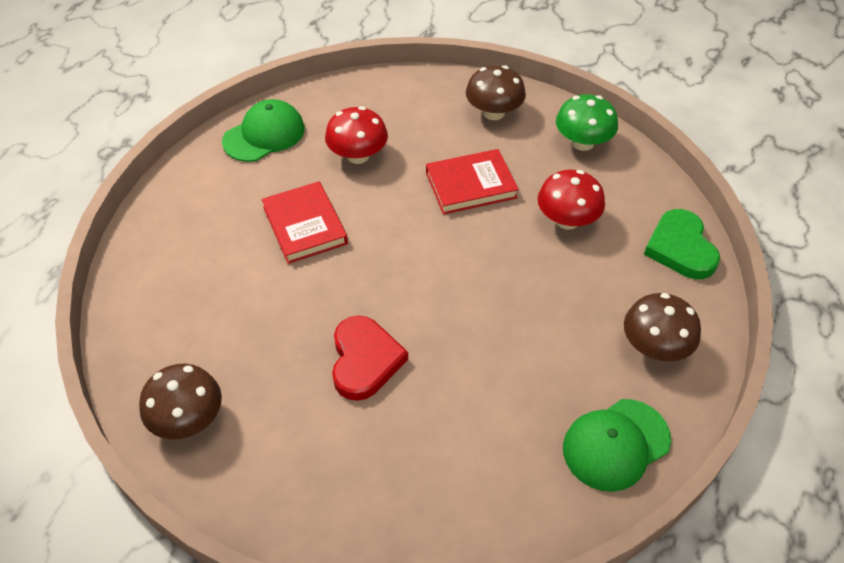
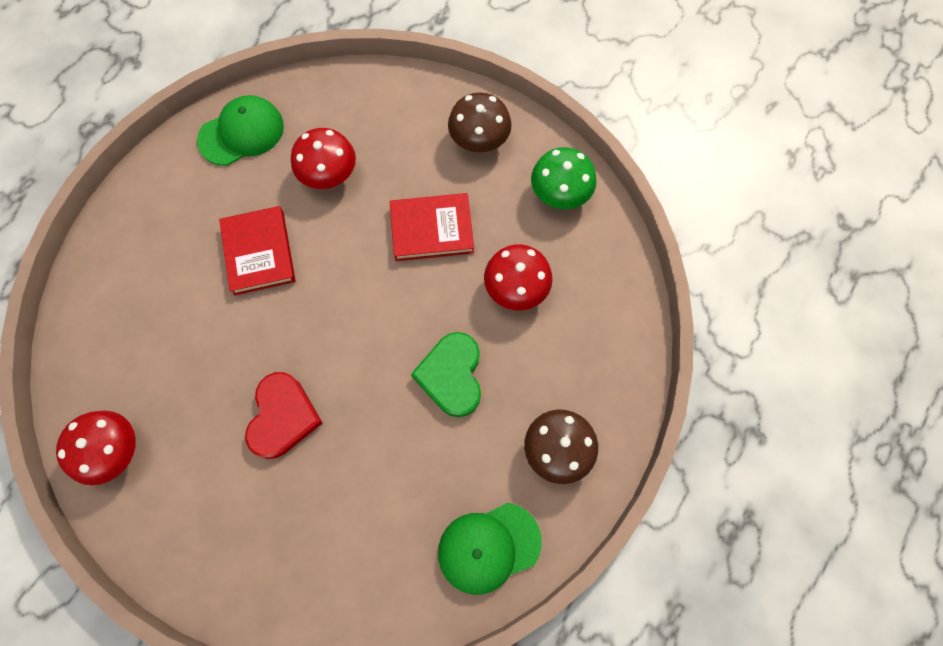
camera: 10 degrees right, 20 degrees up
(188, 419) = (114, 451): brown mushroom -> red mushroom
(680, 248) = (619, 341): green heart -> green heart (451, 375)

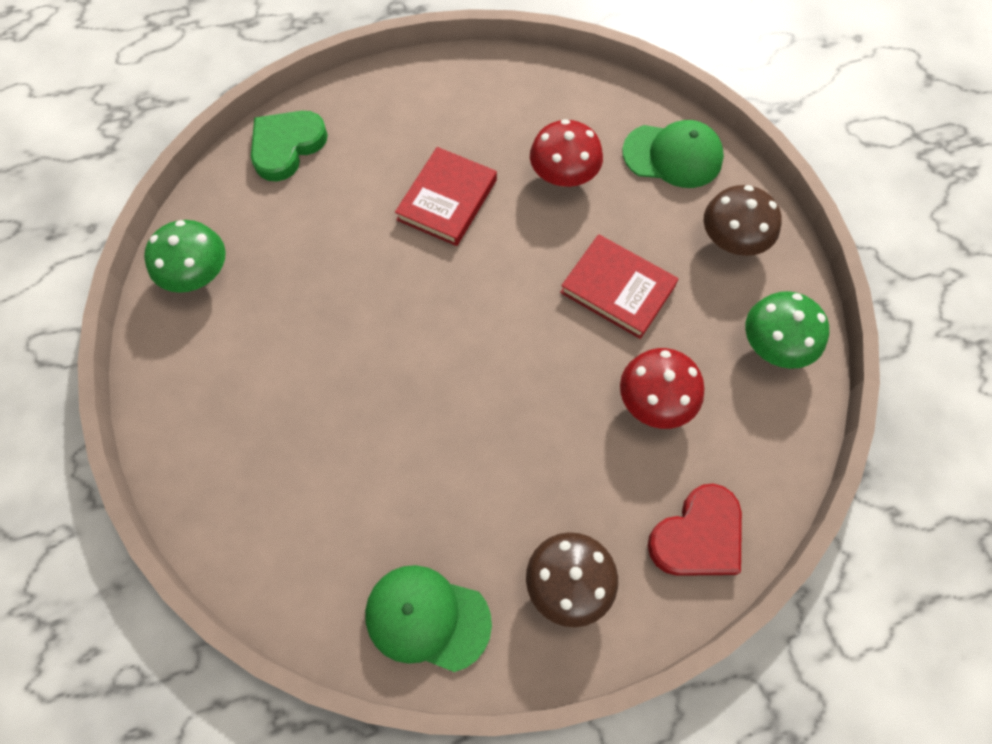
camera: 40 degrees right, 5 degrees down
(114, 451) = (198, 274): red mushroom -> green mushroom
(241, 133) = (517, 90): green cap -> green cap (673, 156)
(282, 417) = (349, 352): red heart -> red heart (698, 536)
(451, 375) = (525, 433): green heart -> green heart (286, 146)

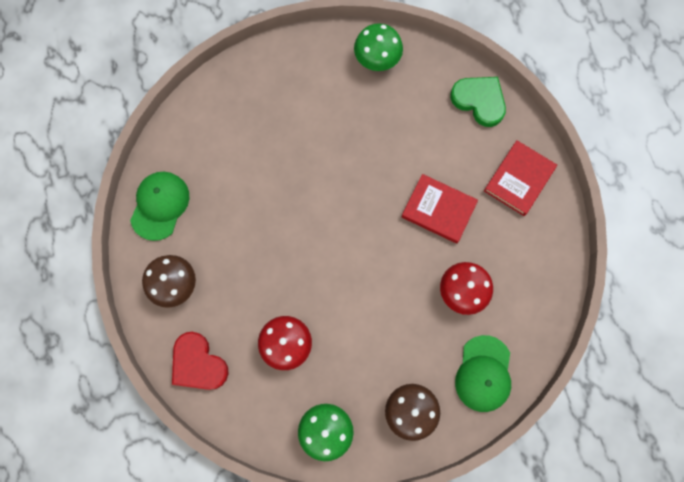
camera: 90 degrees right, 10 degrees up
(617, 289) = (369, 325): red book -> red book (519, 179)

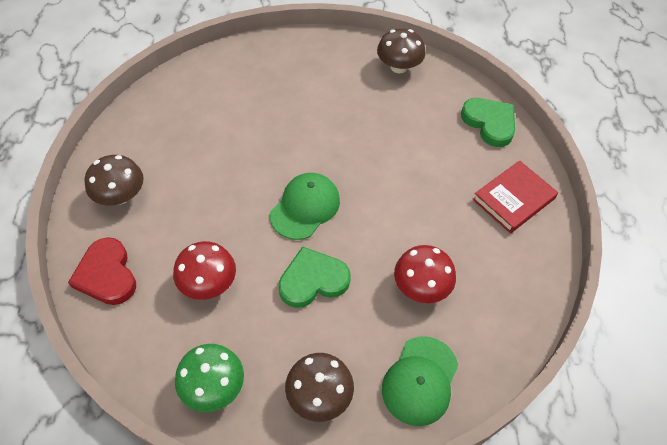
camera: 15 degrees right, 20 degrees down
(160, 205) = (141, 127): green cap -> green cap (305, 207)
(372, 314) = (313, 280): none -> green heart
(377, 58) = (398, 67): green mushroom -> brown mushroom
(438, 210) = (419, 203): red book -> none

